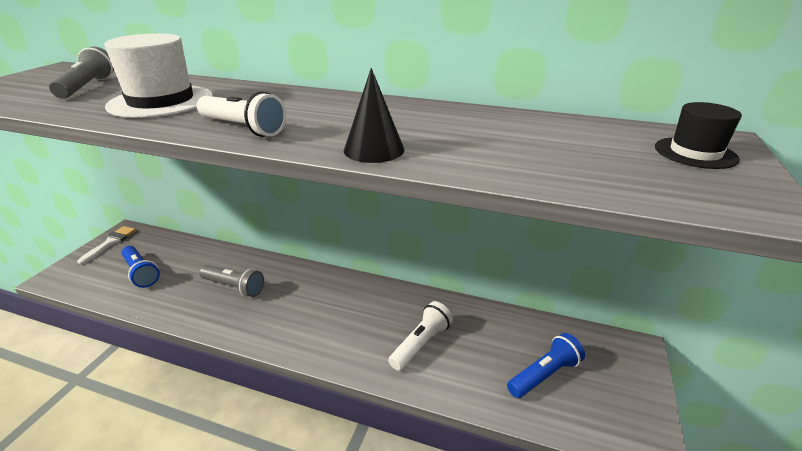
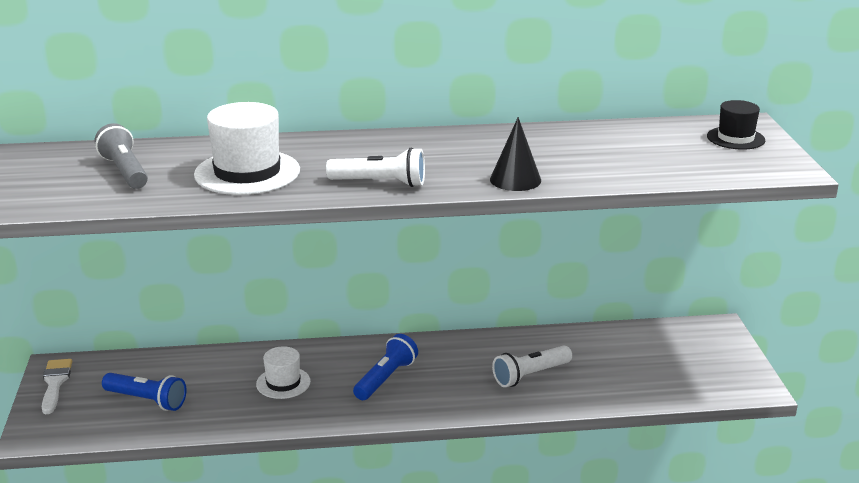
camera: 25 degrees left, 5 degrees down
(234, 287) = (283, 383): grey flashlight -> white hat
(421, 343) = (530, 375): white flashlight -> white flashlight turned 135 degrees counterclockwise
(544, 375) = (654, 367): blue flashlight -> blue flashlight (386, 378)

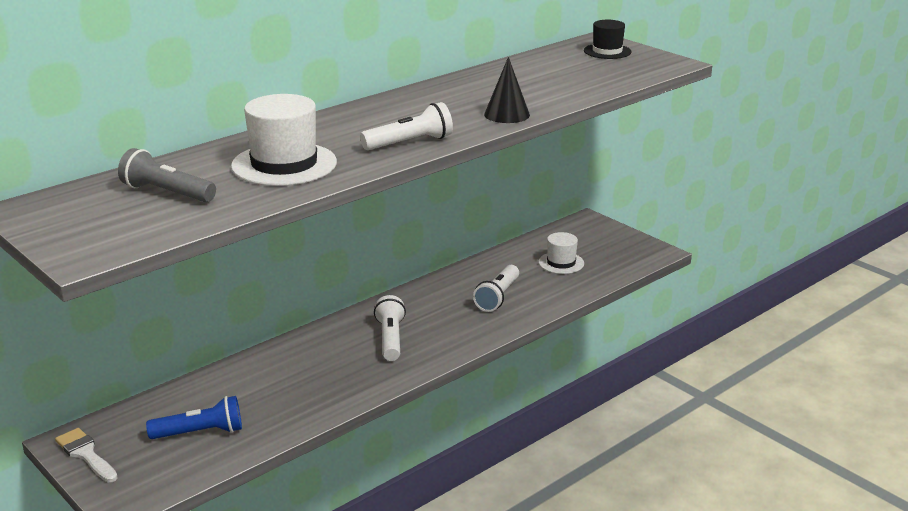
camera: 35 degrees left, 0 degrees up
(283, 383) = (308, 373): white hat -> white hat (561, 263)
(386, 378) = (390, 339): blue flashlight -> white flashlight

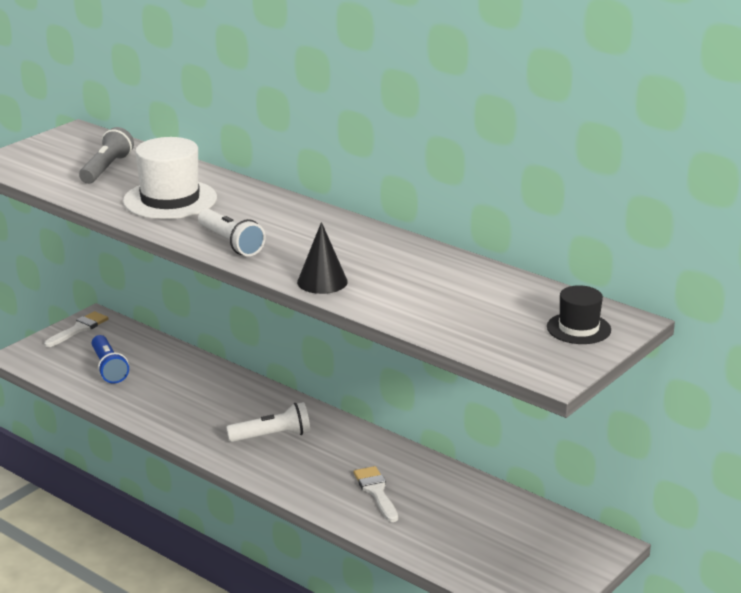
camera: 80 degrees right, 0 degrees up
(497, 297) = (376, 492): white flashlight -> white brush
(561, 263) = (476, 530): white hat -> none

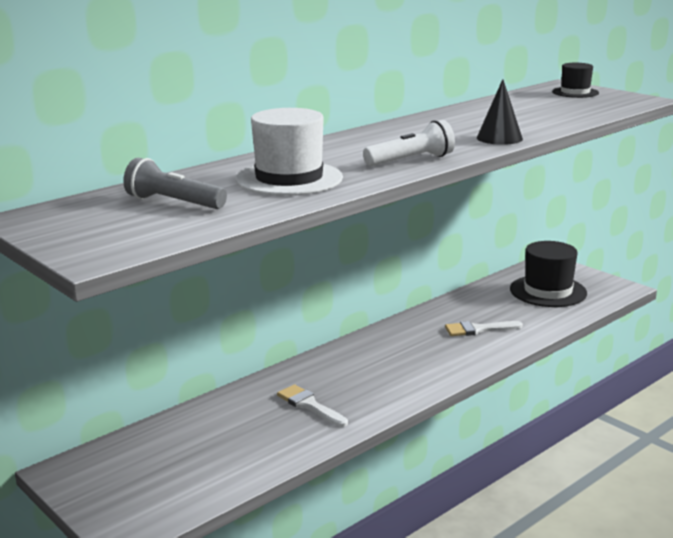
camera: 80 degrees left, 5 degrees down
(79, 329) = (82, 483): white brush -> white brush (309, 405)
(108, 368) = (200, 460): blue flashlight -> none
(272, 436) = (380, 369): white flashlight -> none
(504, 543) = (548, 291): none -> black hat

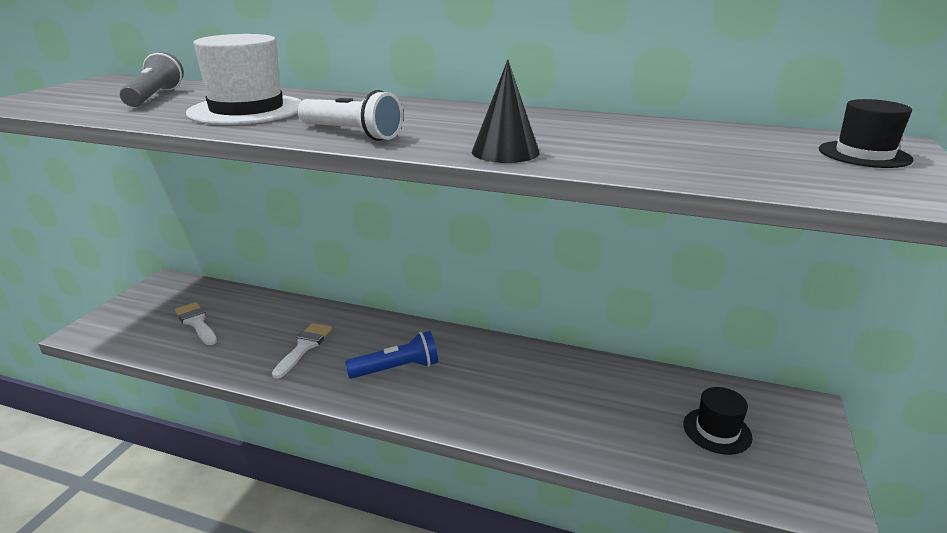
camera: 60 degrees right, 5 degrees up
(386, 371) = (397, 369): none -> blue flashlight
(478, 329) = (545, 402): white brush -> white brush (196, 322)
(548, 291) = (717, 431): black hat -> black hat, size x0.58

